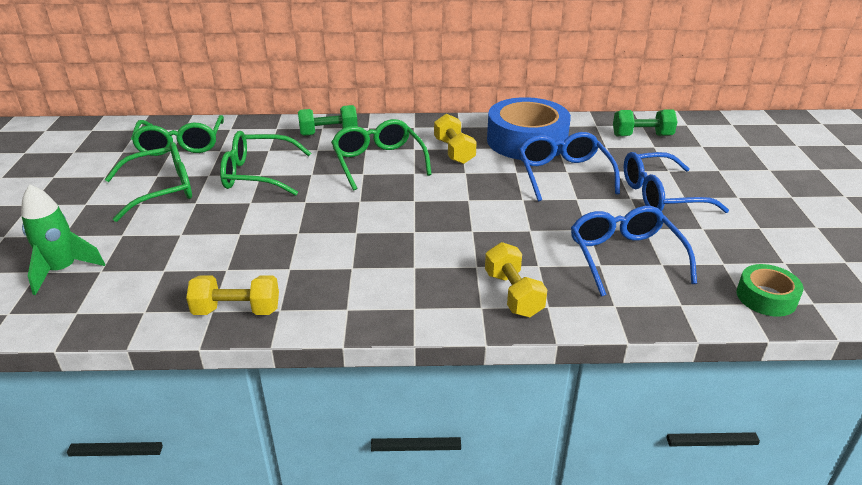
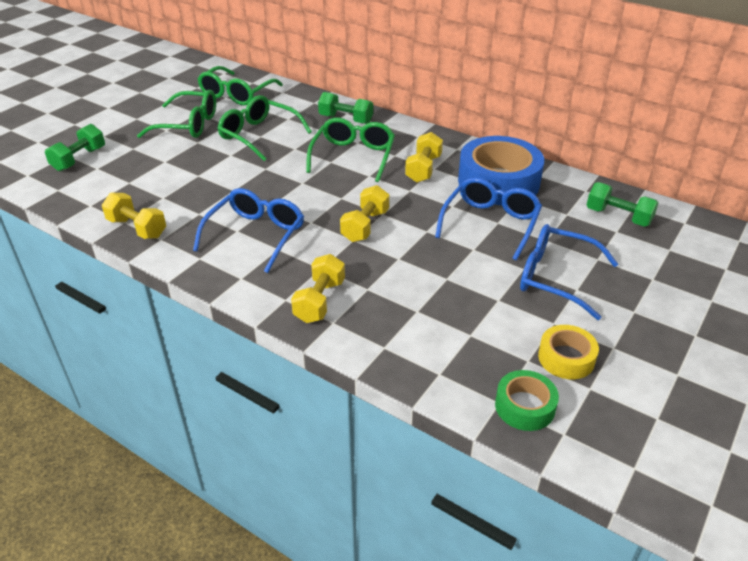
camera: 35 degrees right, 5 degrees up
(63, 270) = (79, 159): green rocket -> green dumbbell
(467, 215) = (365, 226): none -> yellow dumbbell
(624, 256) = (446, 314): blue glasses -> blue glasses (256, 235)
(743, 249) = (566, 358): none -> yellow tape

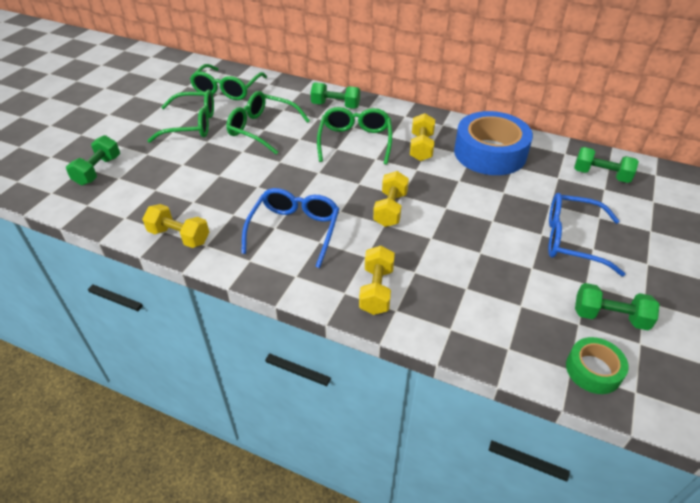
camera: 10 degrees left, 5 degrees up
(490, 223) = (498, 194): blue glasses -> none
(566, 358) = (609, 317): yellow tape -> green dumbbell

